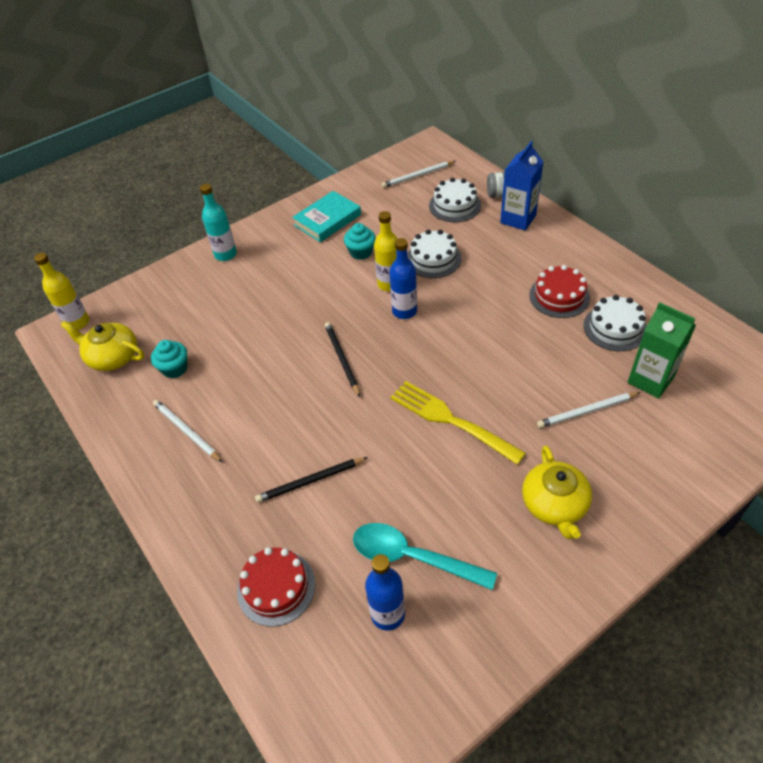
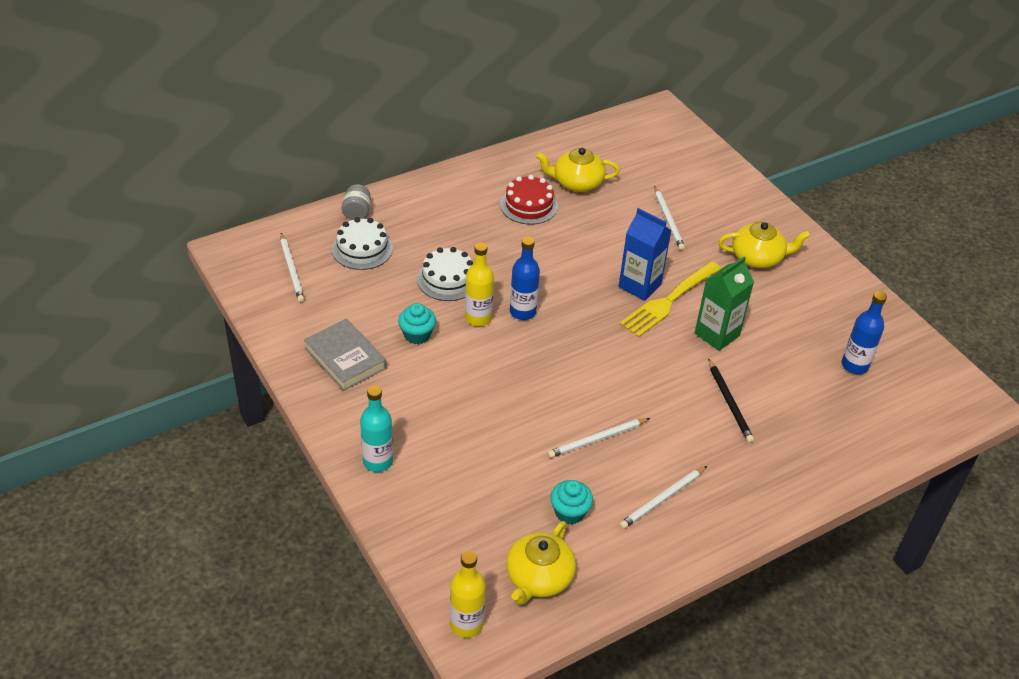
camera: 90 degrees left, 5 degrees down
(254, 379) = (597, 439): none -> white pencil
(276, 587) = (835, 433): red cake -> none
(327, 220) = (345, 358): turquoise book -> grey book
(342, 359) = (581, 367): black pencil -> none
(412, 557) = (805, 345): turquoise spoon -> none
(518, 219) = (405, 208): blue carton -> blue carton (639, 285)
(615, 328) = (577, 182): white cake -> yellow teapot
(650, 380) = (639, 179): green carton -> green carton (717, 334)

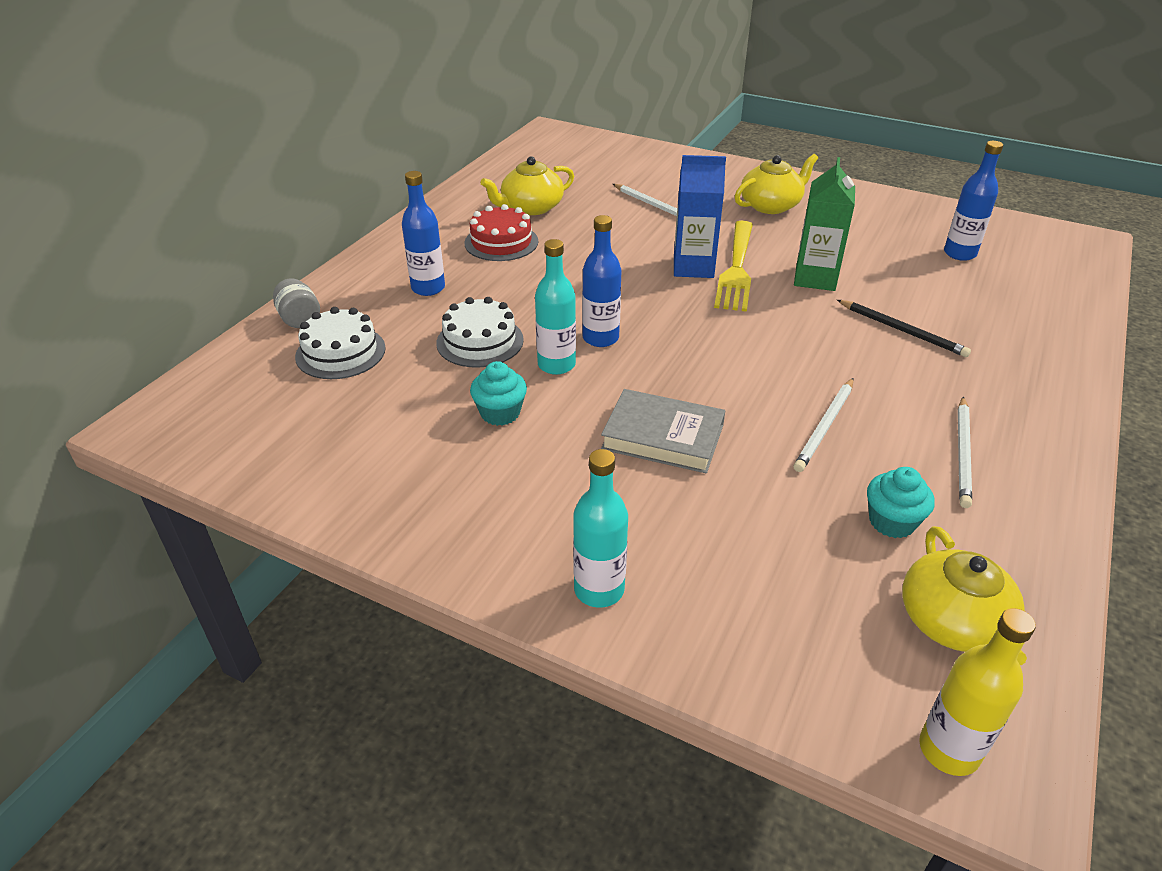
camera: 30 degrees left, 5 degrees down
(292, 269) = (260, 411): white pencil -> none
(345, 358) = (430, 482): grey book -> grey book (663, 437)
(450, 223) = (428, 288): none -> blue bottle
(478, 318) = (556, 365): yellow bottle -> turquoise bottle

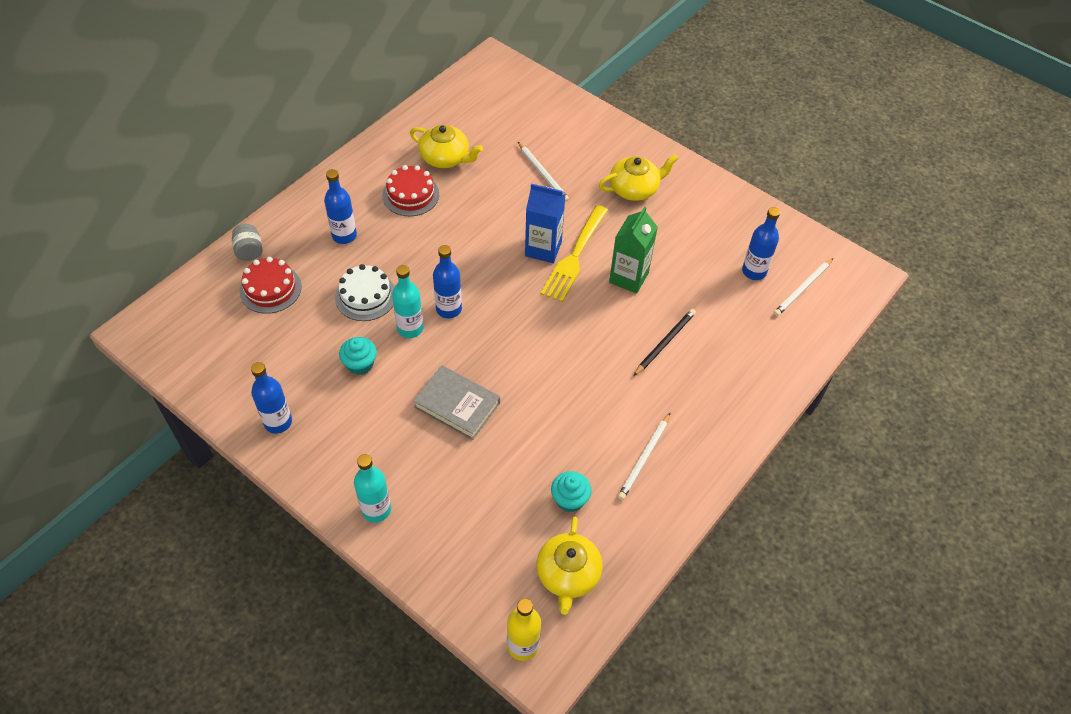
camera: 10 degrees right, 15 degrees up
(340, 352) = (270, 289): white cake -> red cake
(396, 501) = (278, 422): none -> blue bottle
(531, 207) = (445, 158): yellow teapot -> yellow teapot turned 135 degrees counterclockwise
(825, 427) = (565, 418): white pencil -> white pencil (802, 289)
(902, 330) = (665, 342): black pencil -> black pencil turned 105 degrees counterclockwise

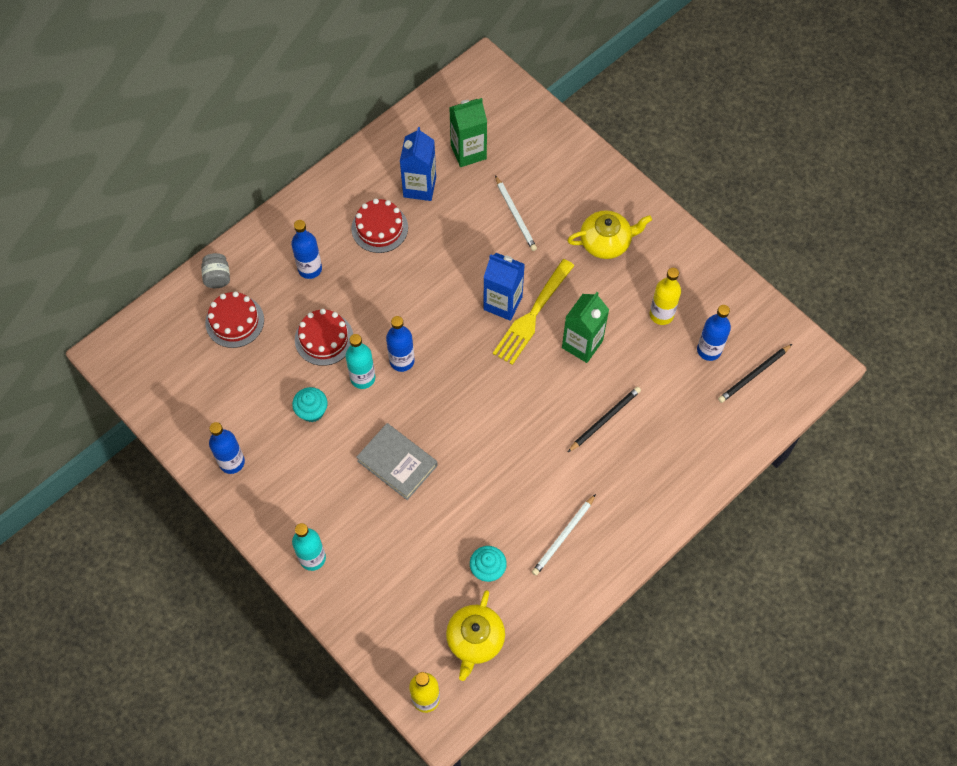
camera: 10 degrees right, 10 degrees up
(365, 296) = (324, 338): white cake -> red cake
(445, 158) = (419, 187): yellow teapot -> blue carton
(489, 126) = (468, 152): none -> green carton
(701, 245) = (661, 314): none -> yellow bottle
(802, 289) = (754, 375): white pencil -> black pencil

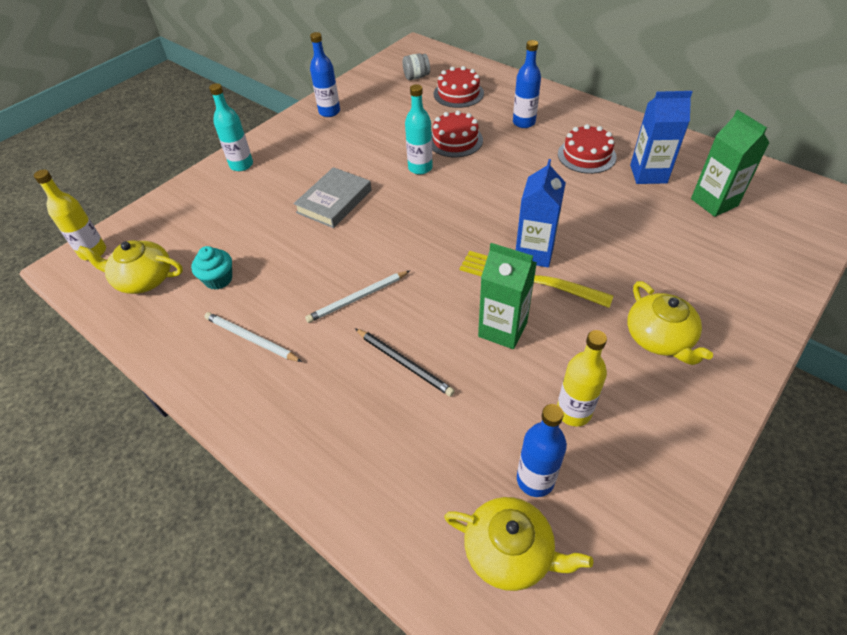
camera: 85 degrees right, 15 degrees down
(217, 277) = (497, 79): grey jar -> grey jar (416, 77)
(312, 411) = (381, 144): turquoise cupcake -> none
(402, 361) = (444, 189): blue bottle -> none
(515, 215) = (653, 249): white pencil -> white pencil (357, 298)
(754, 375) = (510, 551): black pencil -> yellow teapot

